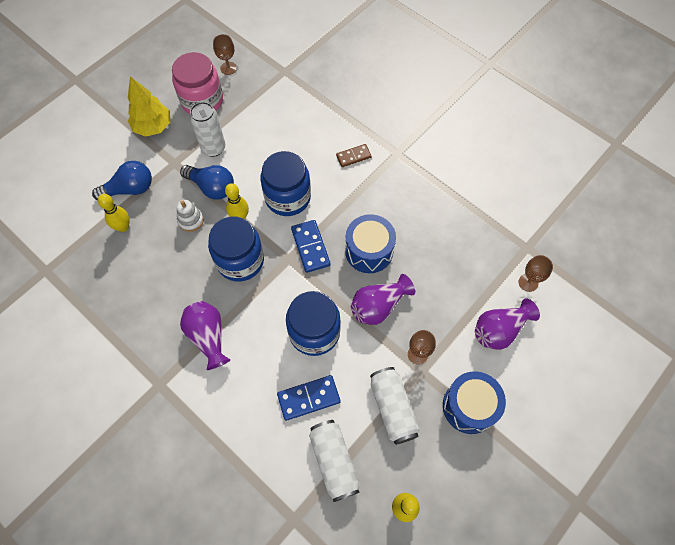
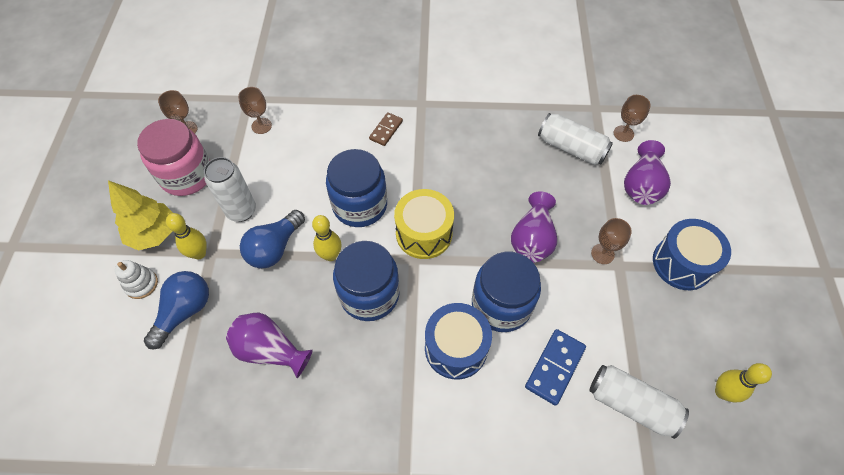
camera: 40 degrees left, 5 degrees down
(123, 227) = (212, 354): yellow bowling pin -> yellow bowling pin (199, 253)
(191, 220) = (282, 294): white stacking toy -> white stacking toy (141, 284)
(208, 337) = (408, 390): purple vase -> purple vase (270, 350)
(212, 187) = (275, 248): blue light bulb -> blue light bulb turned 135 degrees clockwise
(275, 97) = (261, 126): none -> brown goblet
(310, 247) = (424, 233): blue domino -> yellow drum
(369, 251) = (478, 199): blue drum -> blue drum (456, 348)
(392, 408) = (629, 315): white can -> white can (571, 148)

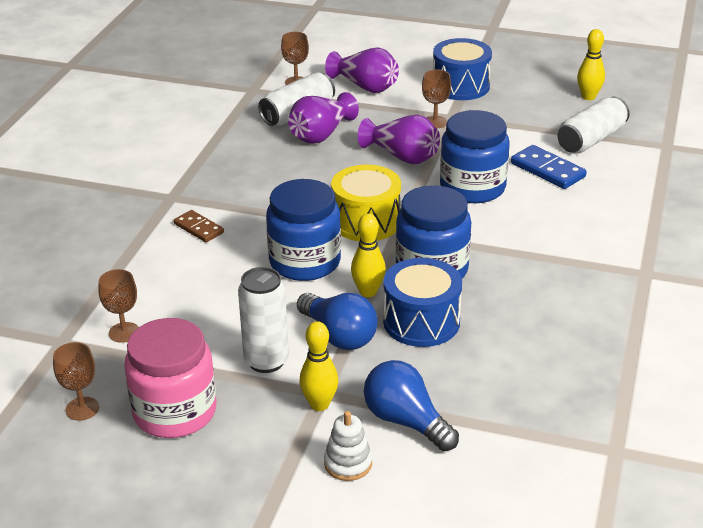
camera: 75 degrees left, 25 degrees down
(154, 233) = (266, 449): yellow tree -> none
(270, 350) = (482, 350): purple vase -> purple vase (321, 135)
(456, 348) = (513, 222): blue drum -> blue drum (421, 322)

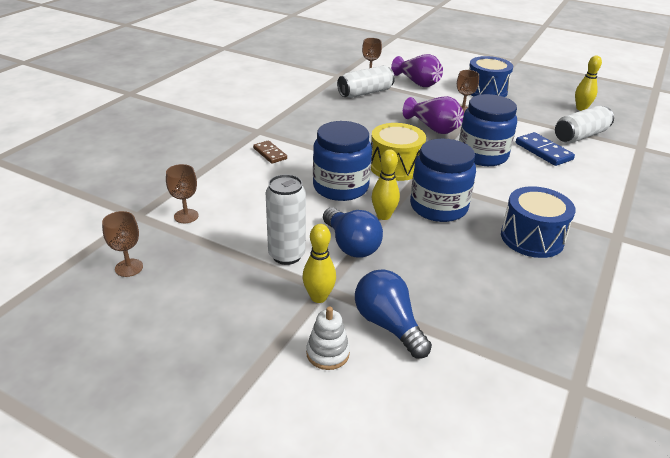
camera: 10 degrees right, 0 degrees up
(175, 412) = (199, 283): pink jar -> none
(321, 135) = (378, 107): purple vase -> none
(421, 322) = (421, 245): blue drum -> blue drum (532, 238)

